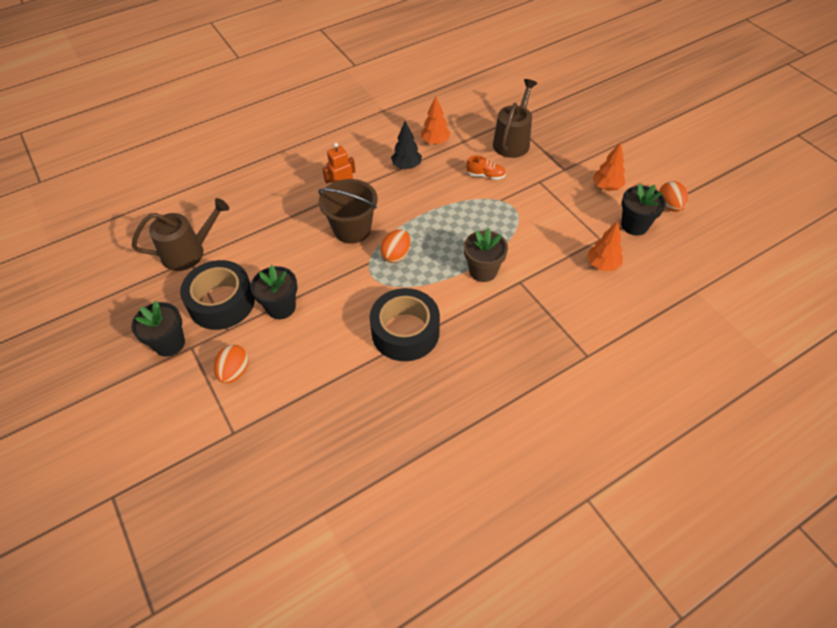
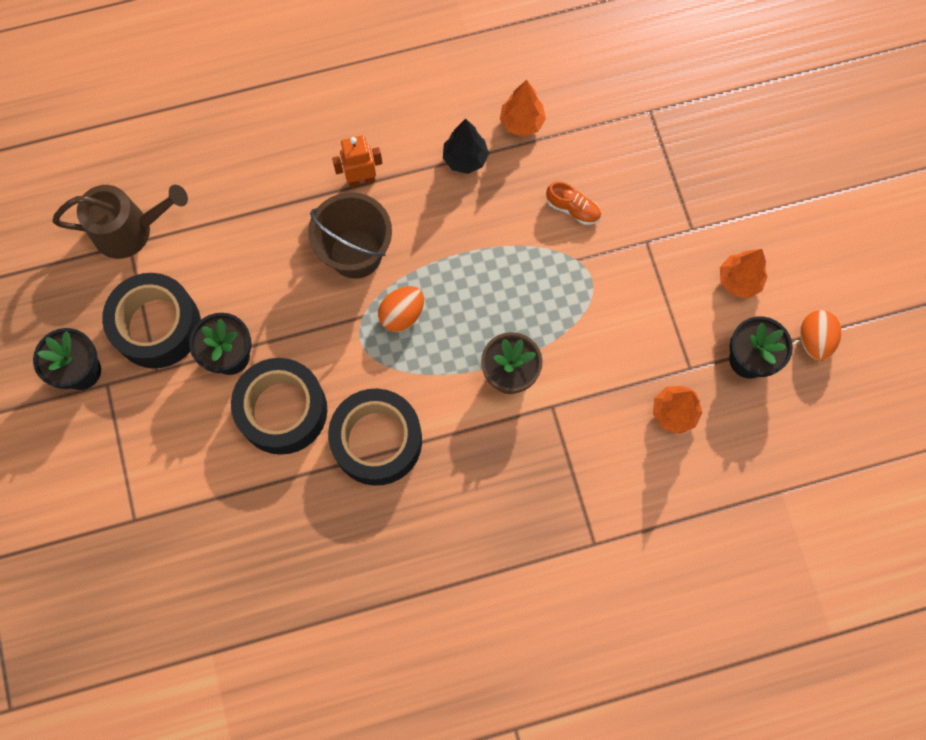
camera: 15 degrees right, 20 degrees up
(234, 372) = (152, 436): orange egg -> none
(329, 330) = (282, 410): none -> black tape
(513, 141) = (637, 154): brown watering can -> none

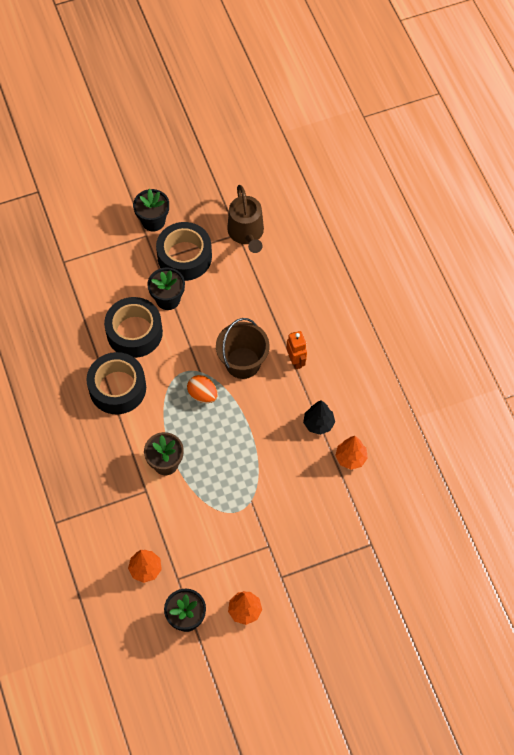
camera: 85 degrees right, 10 degrees down
(573, 209) = (288, 496): orange shoe -> none
(814, 340) = (204, 664): orange egg -> none

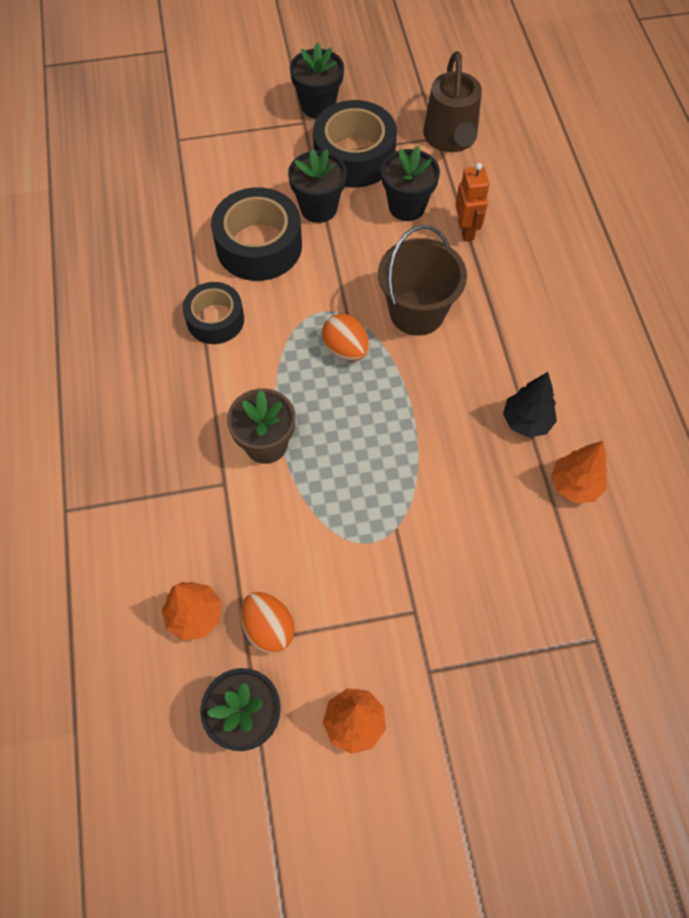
camera: 10 degrees right, 0 degrees up
(117, 388) = (215, 319): black tape -> black tape, size x0.64
(188, 569) = (268, 628): none -> orange egg
(225, 289) = (407, 206): none -> black flower pot
(296, 361) = (501, 321): orange robot -> orange robot (466, 230)

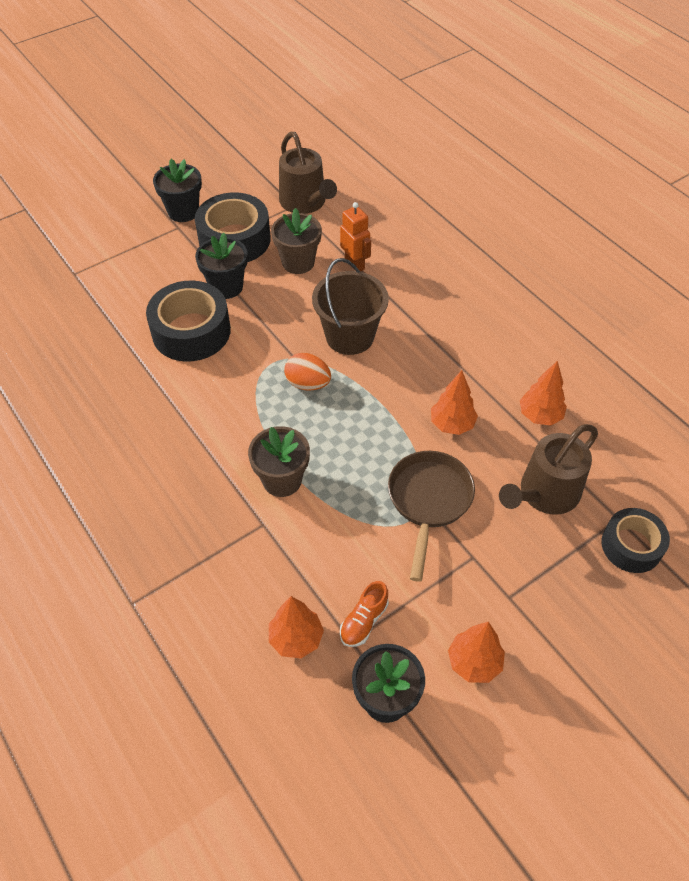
camera: 25 degrees left, 10 degrees down
(215, 319) = (185, 401): black tape -> black tape (631, 546)
(268, 628) = (364, 621): orange egg -> orange shoe
(401, 530) = (428, 501): none -> brown pan
(407, 206) = (298, 262): black flower pot -> brown flower pot
(472, 455) = (452, 424): none -> orange tree
(526, 421) = (478, 384): black tree -> none
(530, 575) = (544, 493): none -> brown watering can

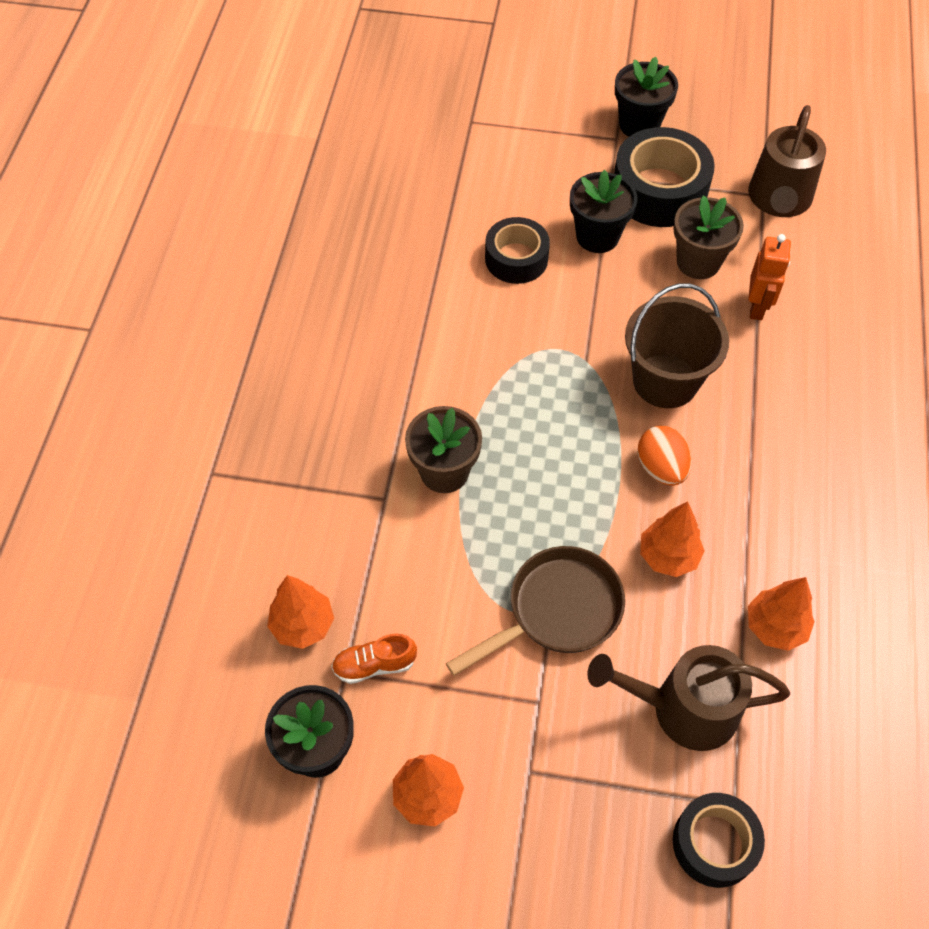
camera: 45 degrees right, 5 degrees up
(191, 331) = (516, 258): black tape -> black tape, size x0.64
(308, 384) = (569, 397): orange egg -> orange egg (661, 468)

